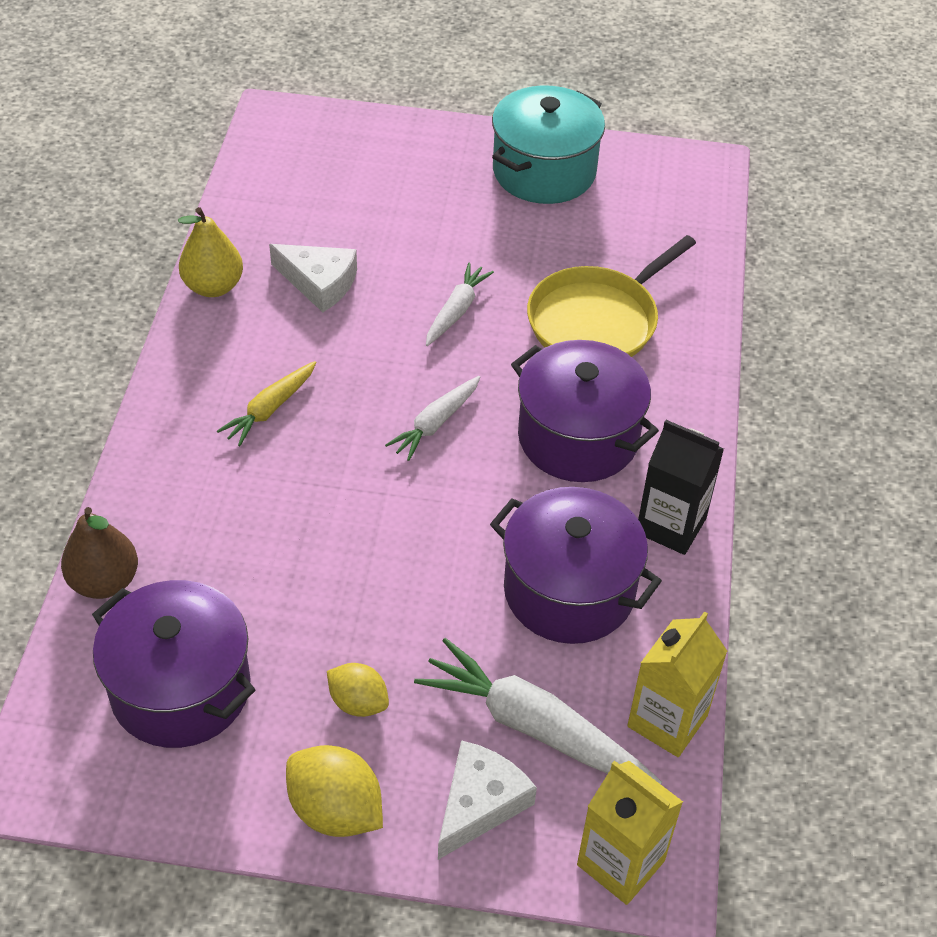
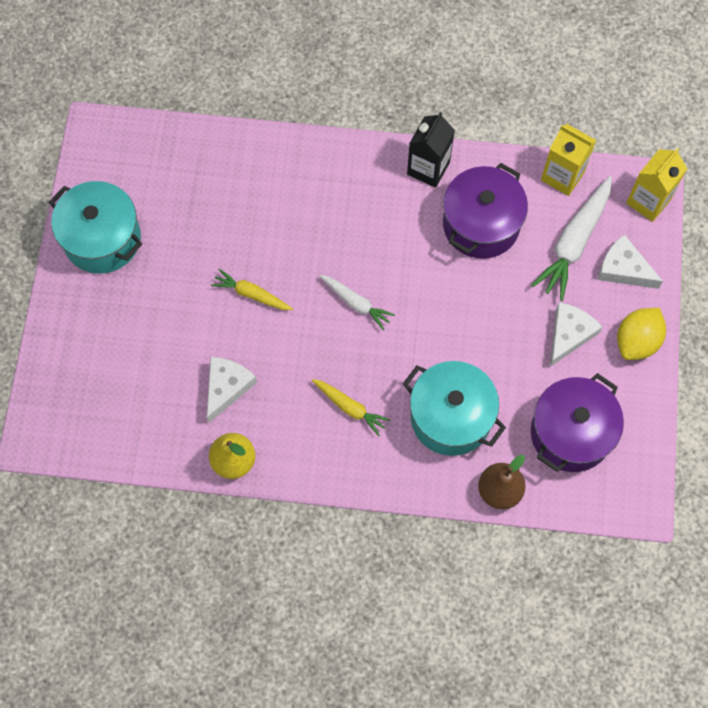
camera: 90 degrees left, 20 degrees up
(236, 527) = (451, 417): none -> turquoise pot
(358, 702) = (569, 335): yellow lemon -> white cheese
(456, 310) = (251, 294): white carrot -> yellow carrot
(578, 437) = (362, 218): purple pot -> none
(597, 320) = (257, 205): yellow pan -> none

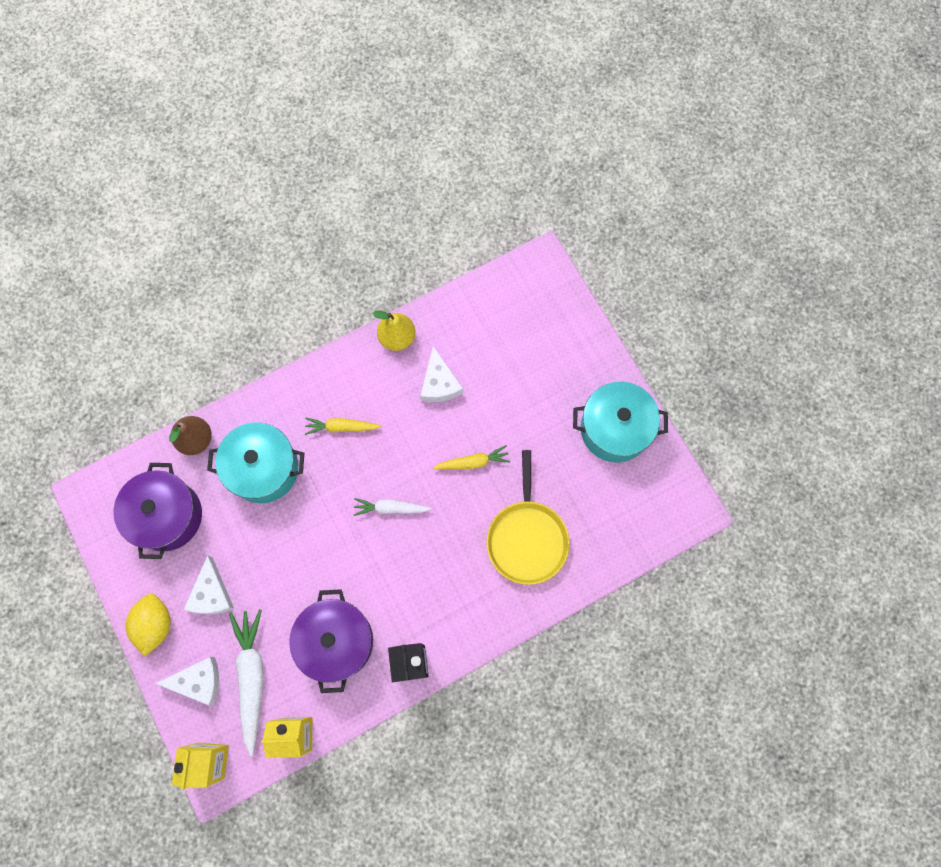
camera: 145 degrees right, 5 degrees up
(254, 200) = (527, 538): none -> yellow pan

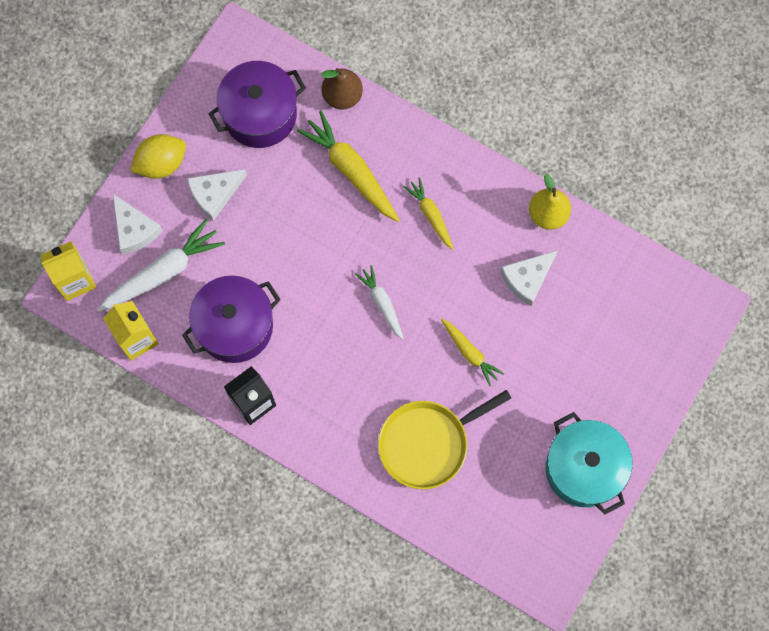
camera: 60 degrees right, 0 degrees up
(263, 469) = (351, 170): turquoise pot -> yellow carrot

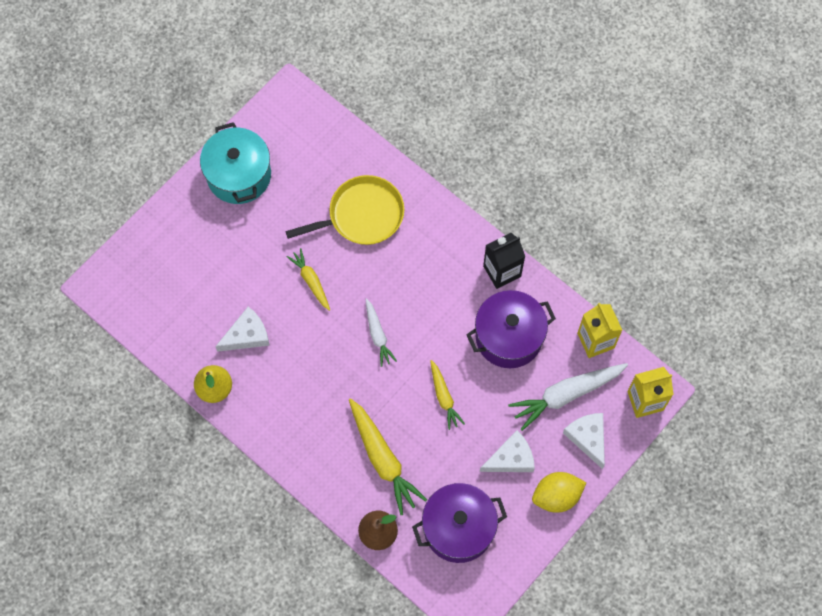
camera: 170 degrees left, 5 degrees down
(430, 215) = (319, 406): yellow carrot -> yellow carrot (444, 397)

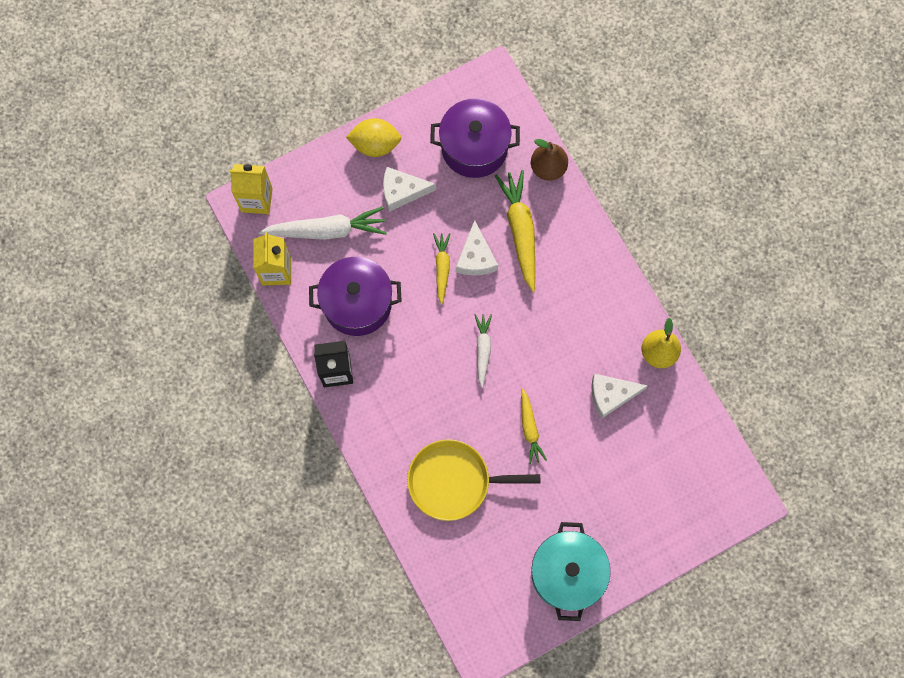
camera: 160 degrees left, 5 degrees up
(587, 438) = (324, 185): white cheese -> white cheese (476, 257)

